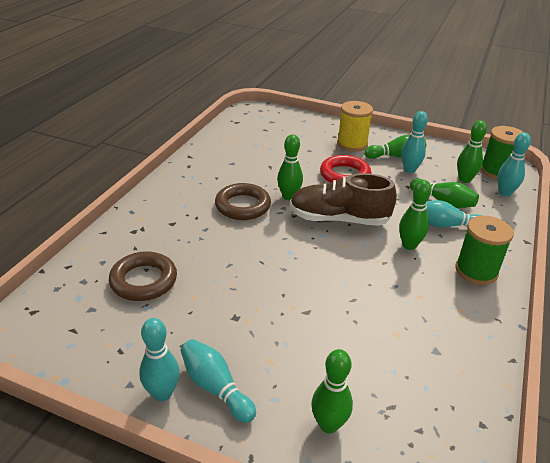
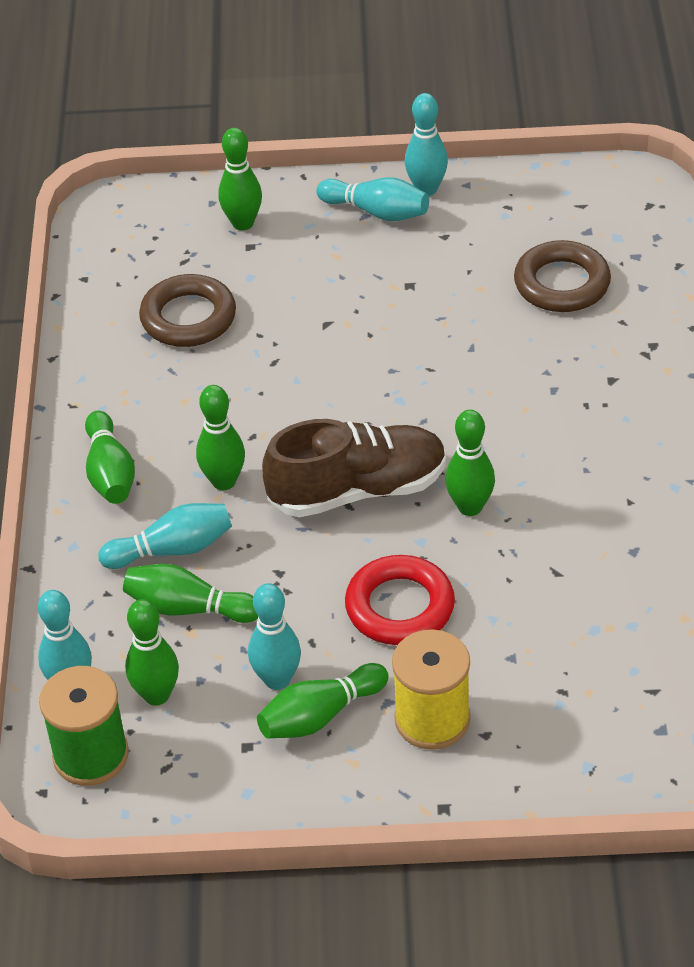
camera: 160 degrees right, 10 degrees up
(243, 206) = (532, 455): brown ring -> brown ring (188, 318)
(476, 271) = (110, 472): green spool -> green bowling pin

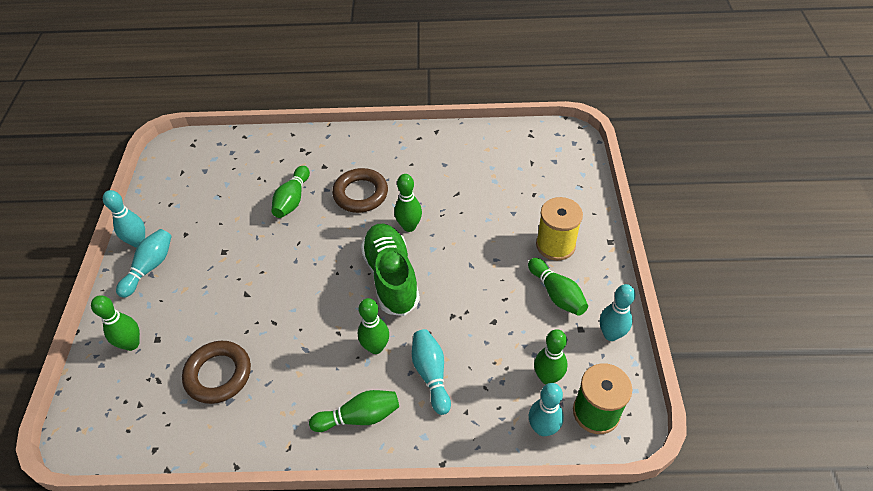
camera: 90 degrees left, 5 degrees up
(188, 608) = (479, 363): green bowling pin -> green bowling pin (292, 199)
(277, 679) = (532, 315): turquoise bowling pin -> turquoise bowling pin (611, 334)
(357, 490) = (391, 277): brown shoe -> green shoe
(400, 607) = (479, 258): red ring -> none
(562, 283) = (244, 182): brown ring -> brown ring (360, 194)

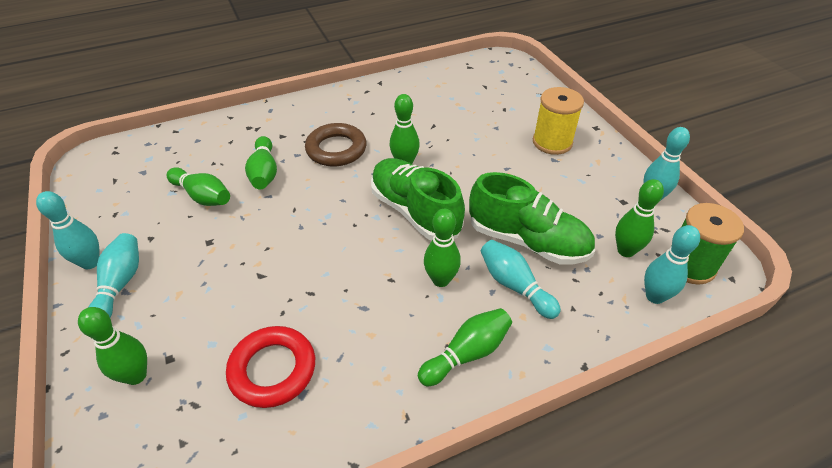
camera: 25 degrees left, 5 degrees down
(218, 374) = (273, 369): brown ring -> red ring
(468, 337) = (527, 241): none -> green shoe
(556, 294) = (582, 180): green bowling pin -> green bowling pin (202, 196)

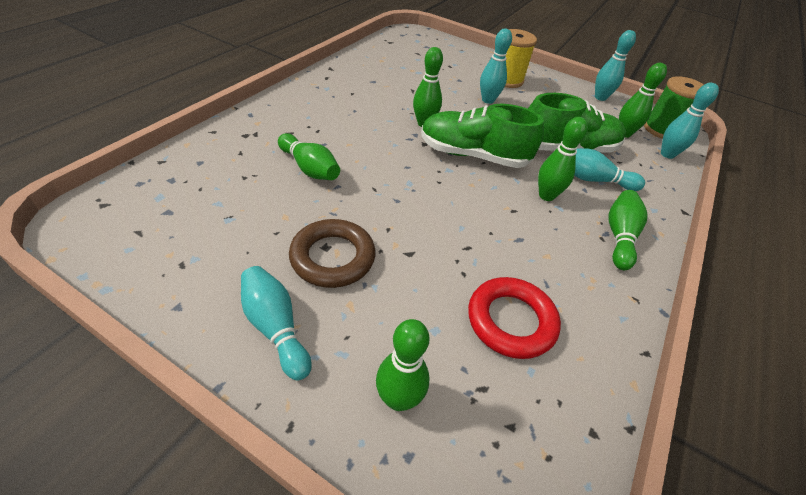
camera: 40 degrees left, 0 degrees up
(90, 262) = (211, 324): turquoise bowling pin -> turquoise bowling pin (488, 100)
(202, 196) = (269, 210): green bowling pin -> none
(336, 149) = (354, 129): brown ring -> brown ring (332, 257)

